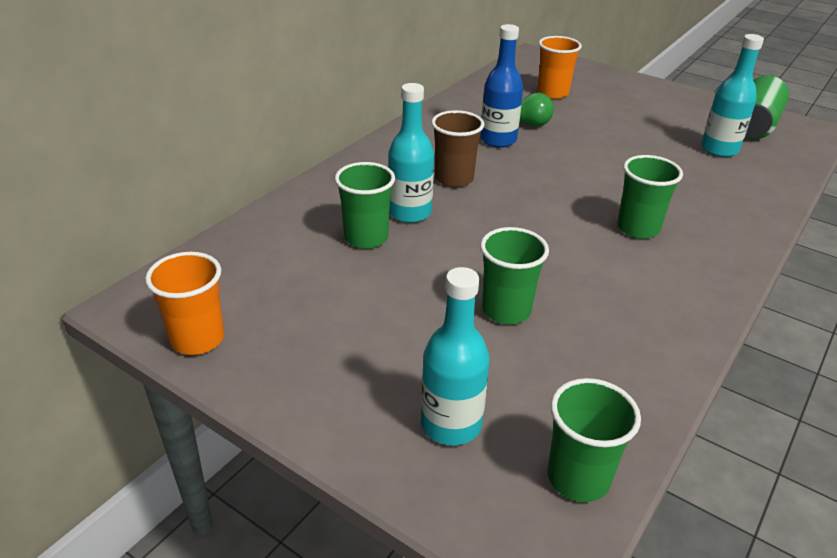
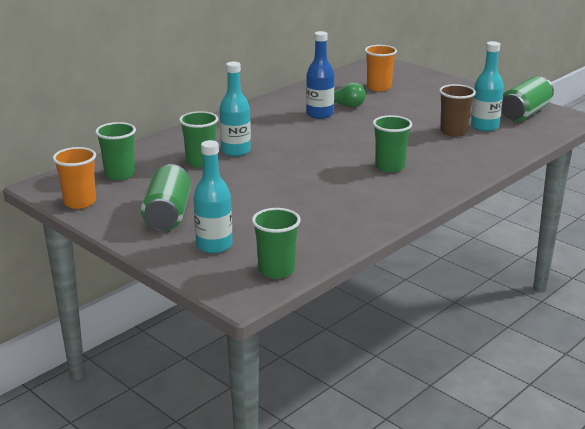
camera: 10 degrees right, 10 degrees down
(351, 355) = (168, 214): none -> green can
(454, 179) = (275, 134): brown cup -> brown cup (453, 132)
(506, 310) = (274, 201): green cup -> green cup (119, 174)

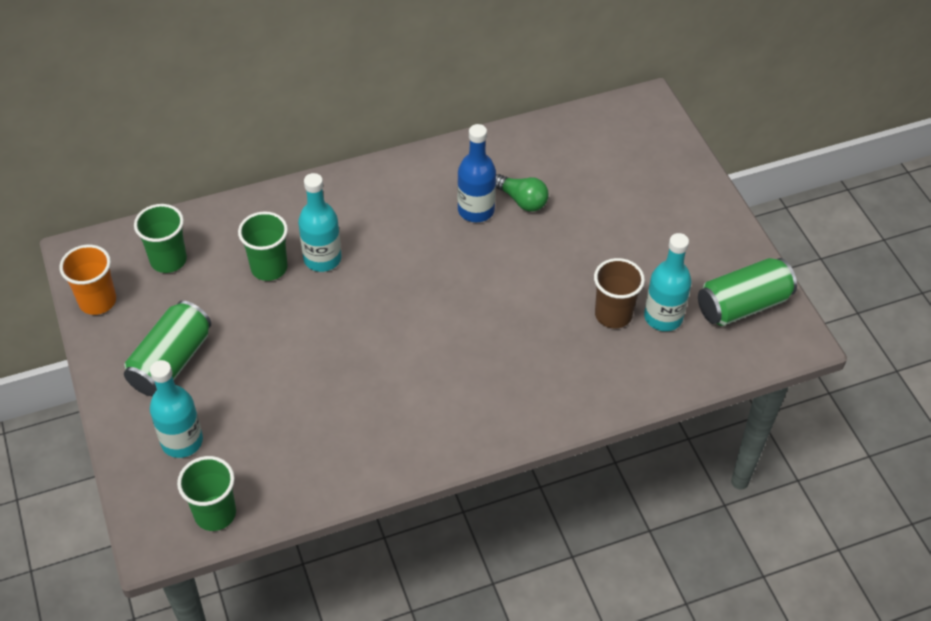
camera: 25 degrees right, 25 degrees up
(379, 87) = (597, 170): orange cup -> none
(390, 167) = (476, 363): green cup -> none

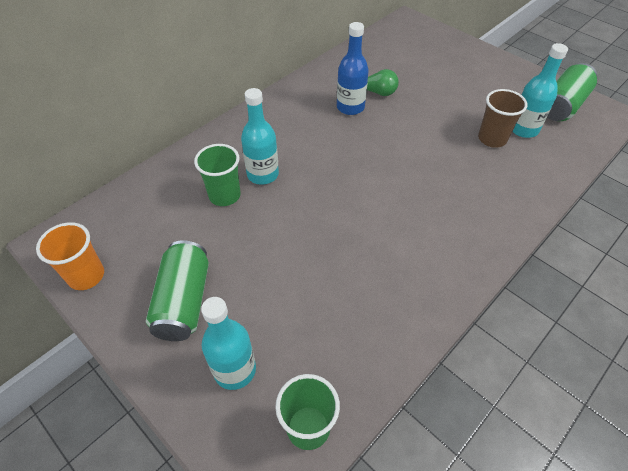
camera: 25 degrees left, 0 degrees up
(168, 260) = (135, 219): green cup -> none

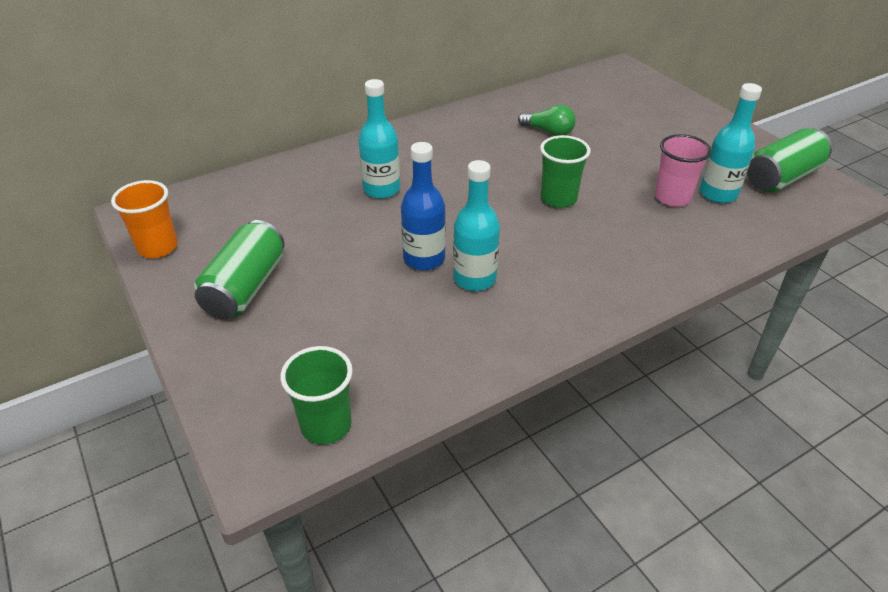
camera: 15 degrees right, 10 degrees down
(224, 195) = (331, 202): green cup -> green cup (558, 199)
(235, 370) = (271, 358): turquoise bottle -> turquoise bottle (474, 279)
(350, 107) = (511, 142): blue bottle -> blue bottle (424, 259)
(492, 139) = (672, 197): brown cup -> pink cup

